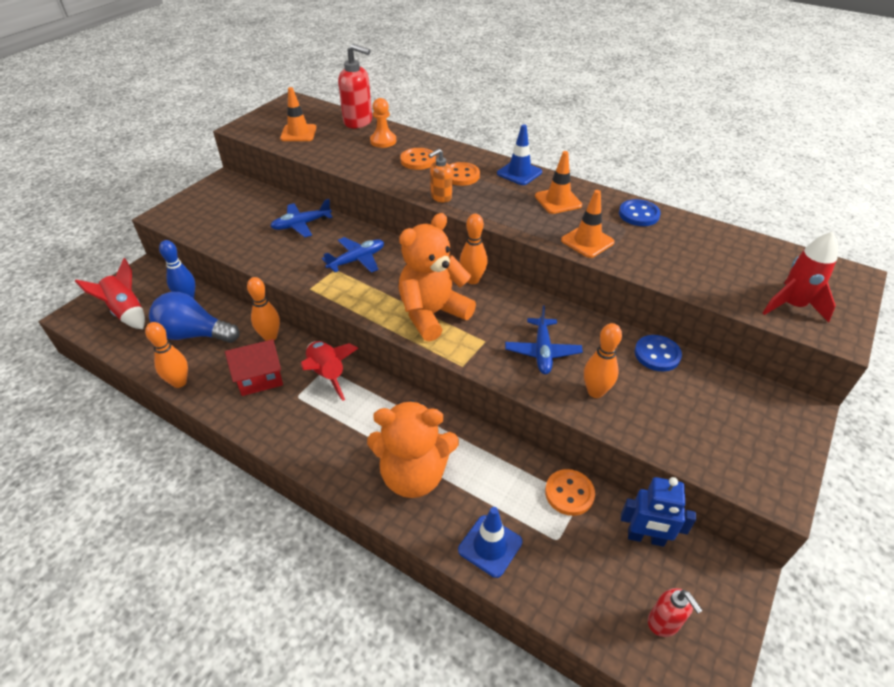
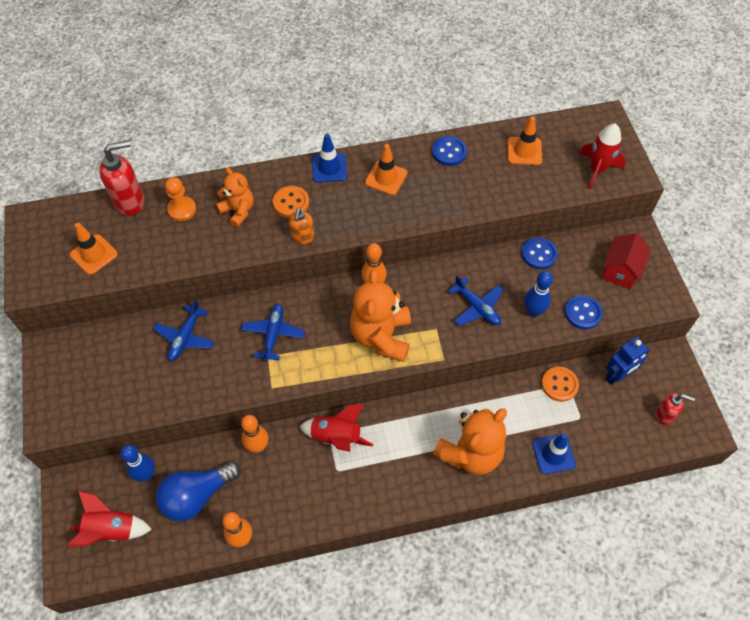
camera: 45 degrees left, 15 degrees up
(260, 378) = (294, 482): red house -> red house (620, 270)
(418, 160) = (238, 211): orange button -> orange teddy bear
(587, 241) = (443, 203): orange traffic cone -> orange traffic cone (524, 151)
(595, 392) = (533, 311): orange bowling pin -> blue bowling pin
(649, 430) = (583, 313): none -> blue button

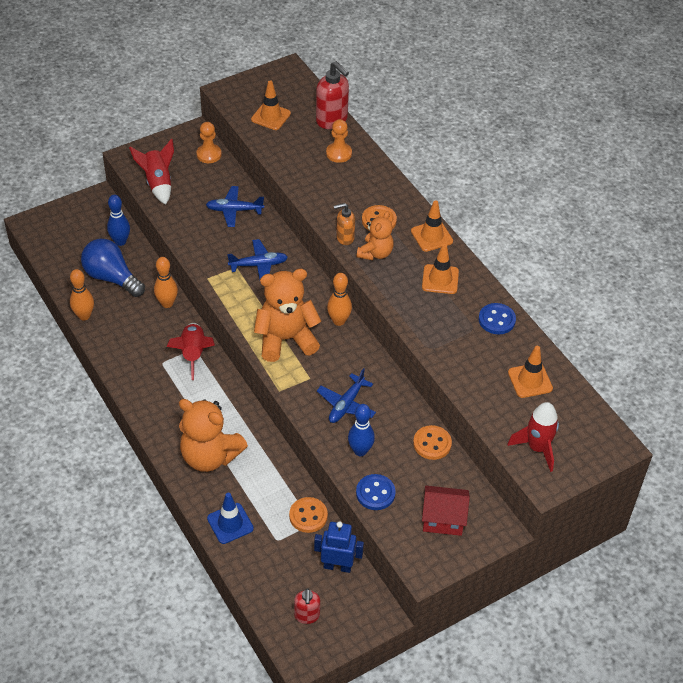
camera: 70 degrees right, 10 degrees down
(88, 341) = (209, 154): none -> orange pawn
(111, 529) = (70, 236): red rocket -> red rocket (158, 183)
(238, 211) = (354, 189): orange teddy bear -> orange teddy bear (375, 253)
(329, 168) = (431, 236): blue traffic cone -> orange traffic cone
(539, 254) = (432, 443): blue button -> orange button
(617, 376) = (337, 566): blue robot -> blue robot turned 150 degrees clockwise

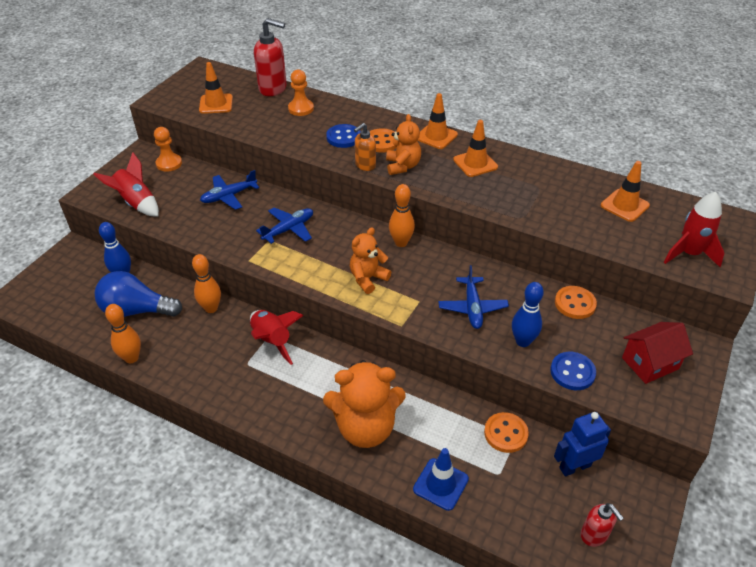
camera: 30 degrees left, 5 degrees down
(286, 339) = (368, 278): orange teddy bear -> orange teddy bear, size x0.59
(496, 320) = (550, 173): blue button -> blue button (343, 137)

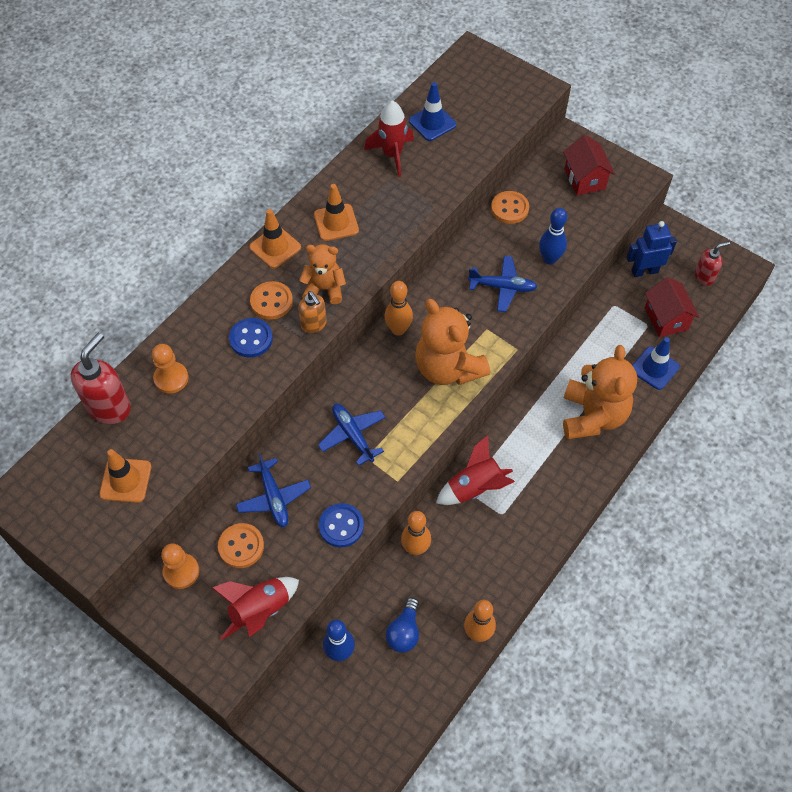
camera: 80 degrees left, 15 degrees up
(136, 310) = (404, 632): blue light bulb -> blue light bulb, size x0.60
(368, 278) = (448, 368): orange teddy bear -> orange teddy bear, size x1.70
(505, 433) = (608, 310): orange button -> orange button (241, 546)
(514, 493) = (666, 318): none -> red house
(572, 372) = (588, 233): blue button -> blue button (341, 526)
(574, 466) = (644, 271): blue robot -> blue robot turned 90 degrees clockwise
(624, 205) = (432, 123): orange traffic cone -> blue traffic cone
(689, 254) = (506, 101): red rocket -> red rocket (392, 155)

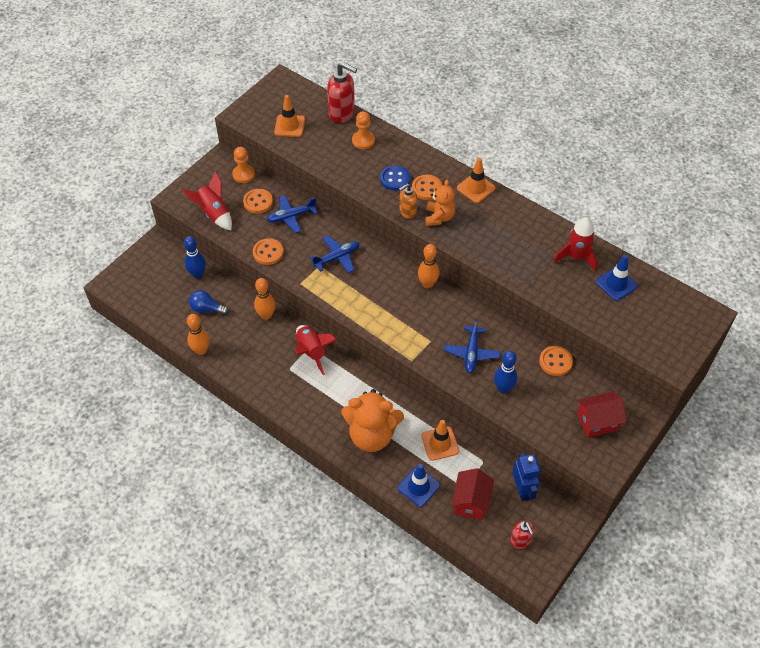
camera: 90 degrees right, 5 degrees down
(336, 222) = (502, 223): orange traffic cone -> orange traffic cone (440, 443)
(341, 526) = (268, 252): blue button -> orange button
(448, 368) = (393, 314): orange teddy bear -> none
(666, 318) = (471, 502): red house -> red house turned 60 degrees counterclockwise

